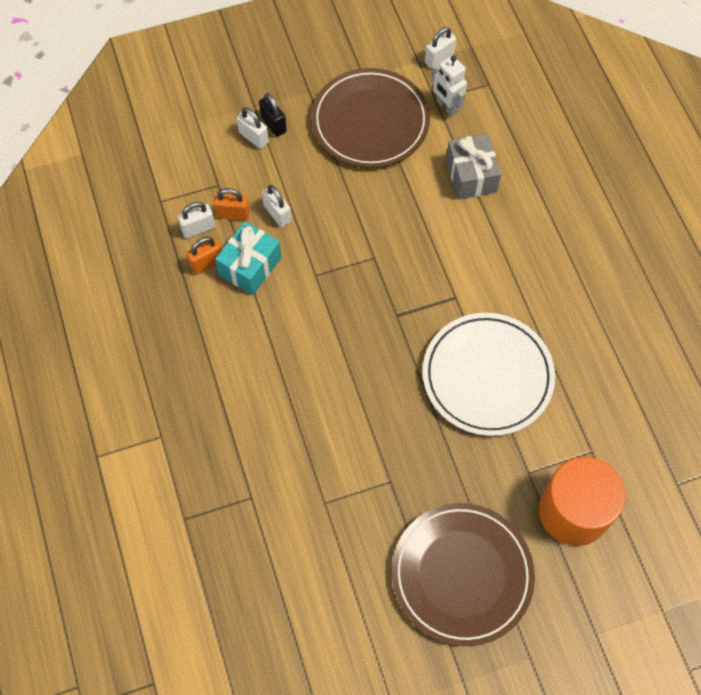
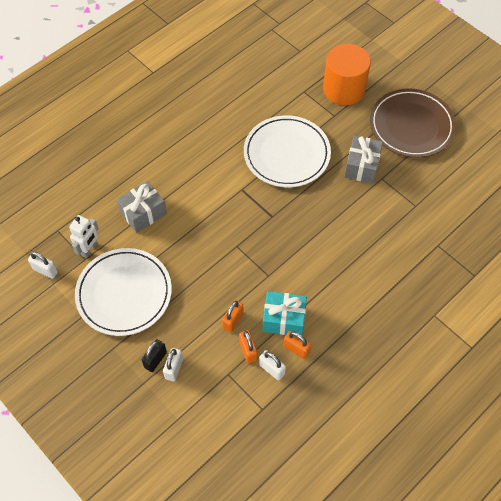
camera: 115 degrees left, 5 degrees down
(277, 214) = (233, 321): white padlock -> orange padlock
(370, 122) = (124, 293): brown plate -> white plate
(422, 464) = (361, 166): none -> grey gift

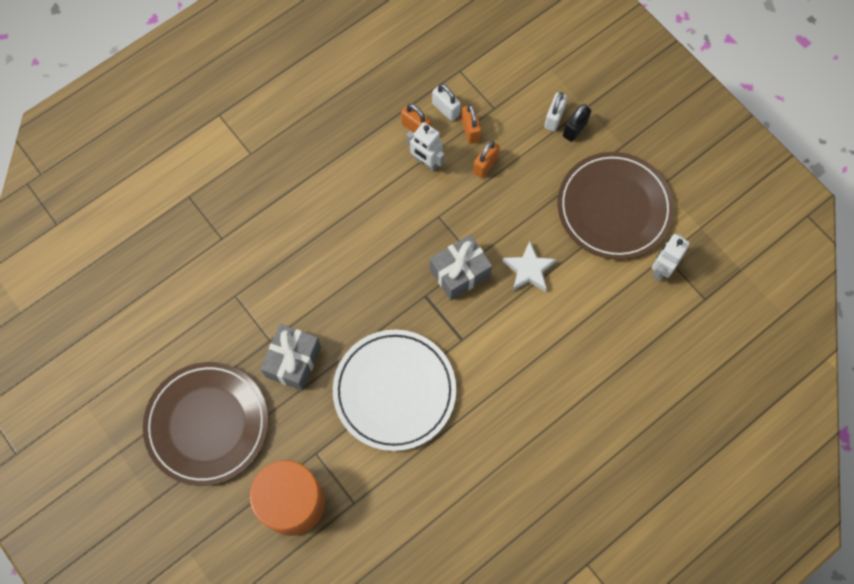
camera: 175 degrees left, 10 degrees up
(45, 270) = (713, 245): white padlock -> none
(124, 293) = (614, 208): white plate -> brown plate
(143, 213) = (594, 314): grey gift -> grey gift (460, 273)
(194, 240) = (528, 270): none -> white star
(284, 319) = (426, 162): turquoise gift -> white robot

